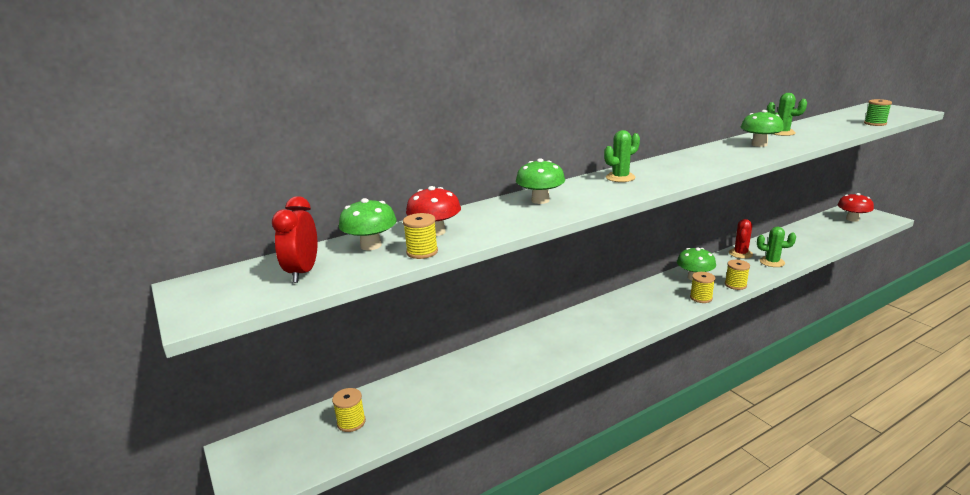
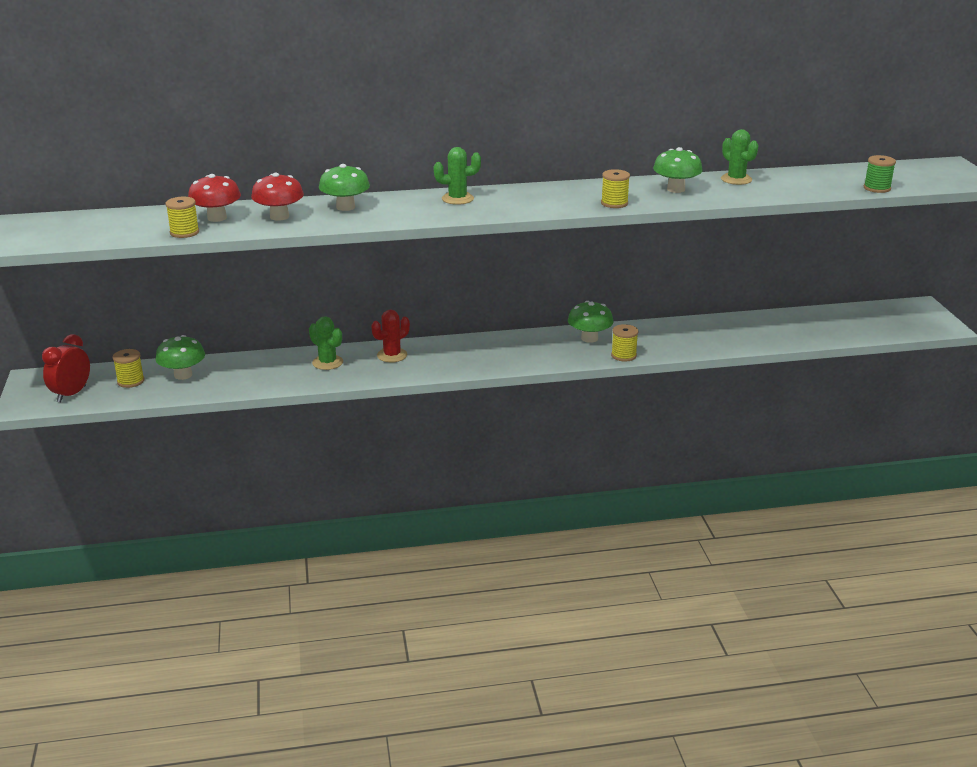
camera: 20 degrees right, 5 degrees up
(302, 272) = (81, 230): red clock -> red clock (71, 394)
(371, 246) = (153, 219): green mushroom -> green mushroom (183, 375)
(701, 298) = (566, 359): yellow spool -> yellow spool (614, 203)
(740, 254) = (681, 326): red cactus -> red cactus (392, 355)
(772, 262) = (704, 342): green cactus -> green cactus (327, 362)
(852, 219) = (894, 317): red mushroom -> red mushroom (279, 217)

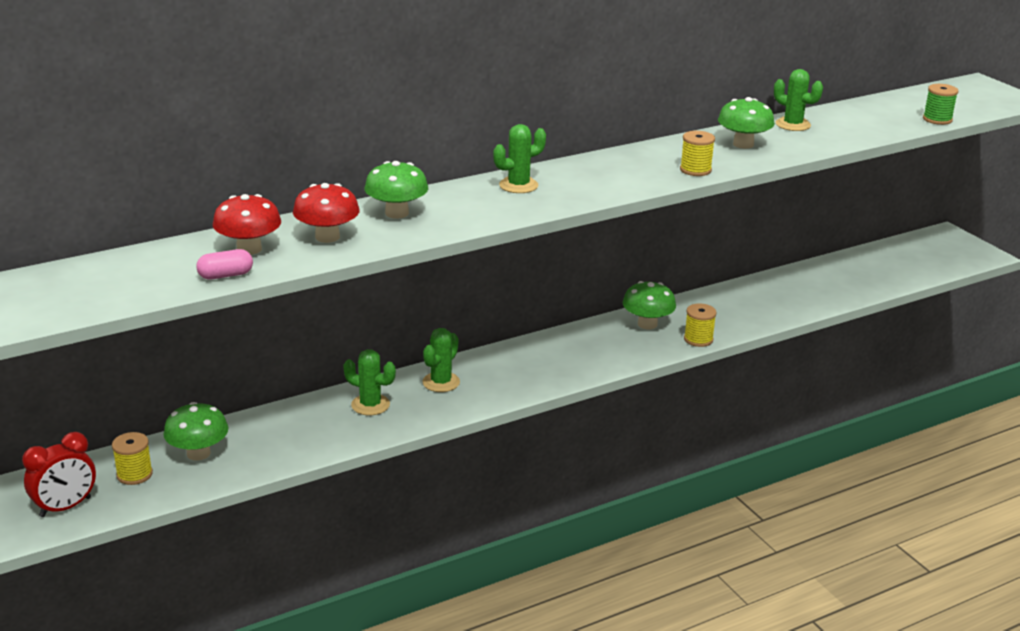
camera: 20 degrees left, 0 degrees up
(71, 394) = (65, 507): red clock -> red clock turned 135 degrees counterclockwise
(184, 232) = (226, 275): yellow spool -> pink capsule
(392, 355) = (441, 382): red cactus -> green cactus

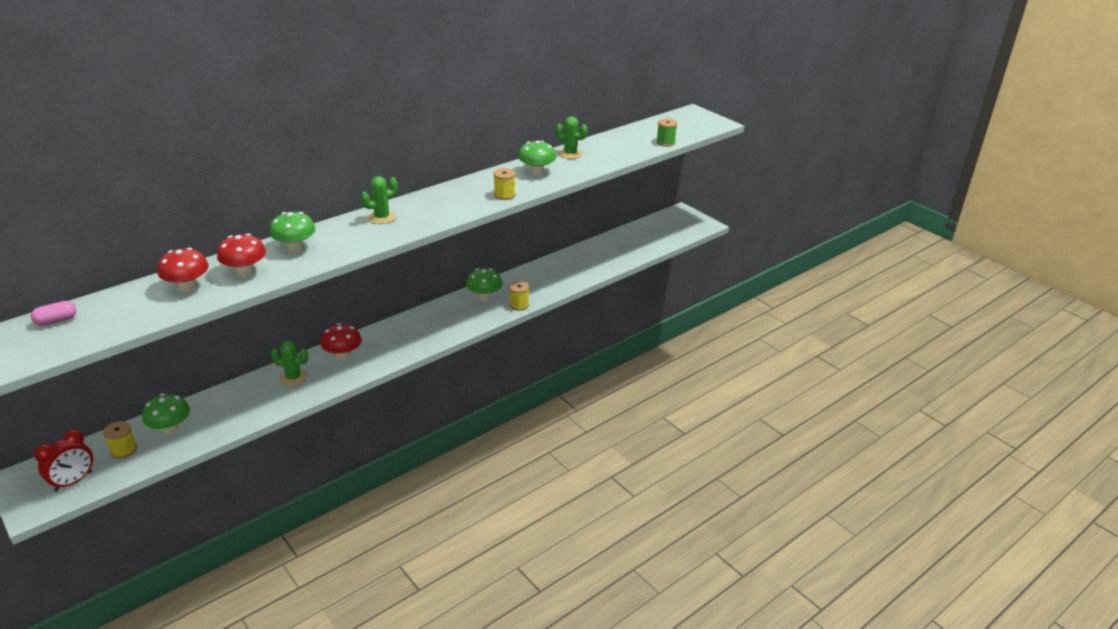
camera: 10 degrees left, 5 degrees up
(226, 275) = (170, 310): pink capsule -> pink capsule (56, 321)
(441, 382) = (343, 355): green cactus -> red mushroom

